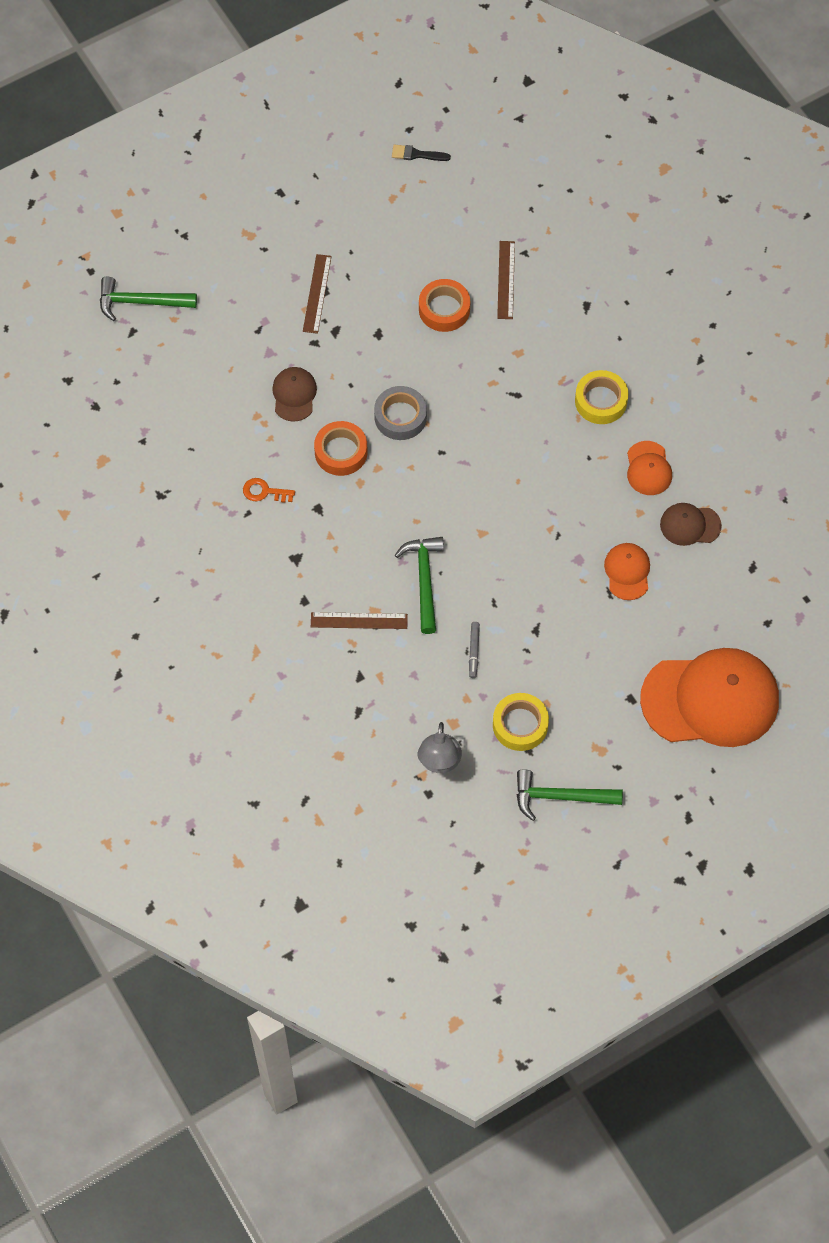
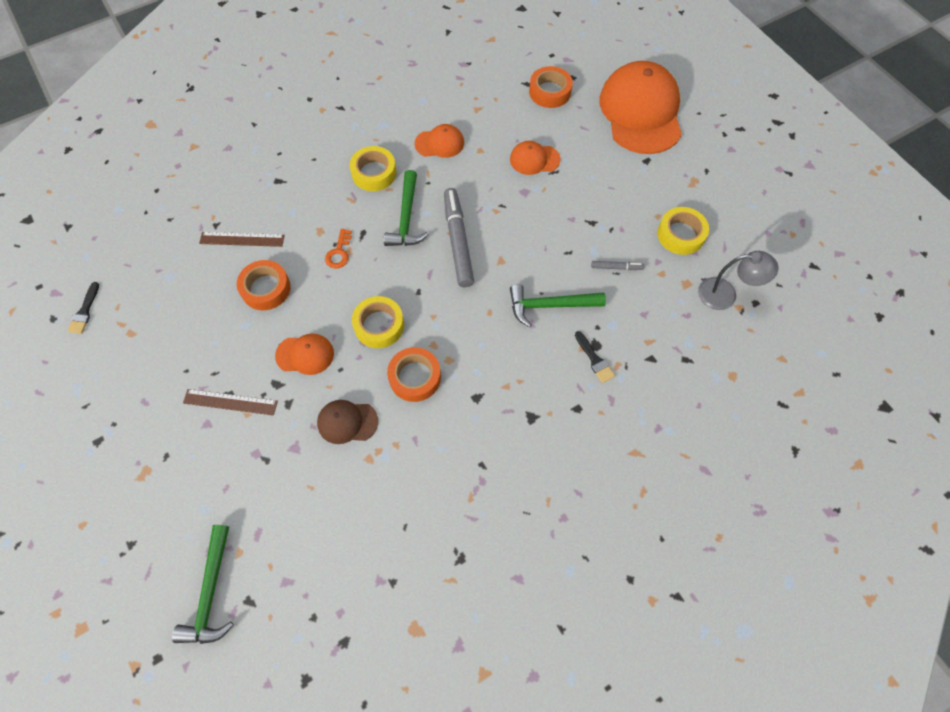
camera: 90 degrees left, 0 degrees up
(264, 492) = (458, 449): orange key -> orange key (339, 252)
(359, 621) = (594, 359): brown ruler -> black brush
(367, 352) = (305, 354): none -> orange cap
(400, 417) = (379, 325): grey tape -> yellow tape
(506, 489) = (458, 241): none -> grey marker
(561, 797) = (740, 208): green hammer -> green hammer (406, 217)
(690, 525) = (491, 119): brown cap -> none
(739, 593) = (550, 92): none -> orange tape

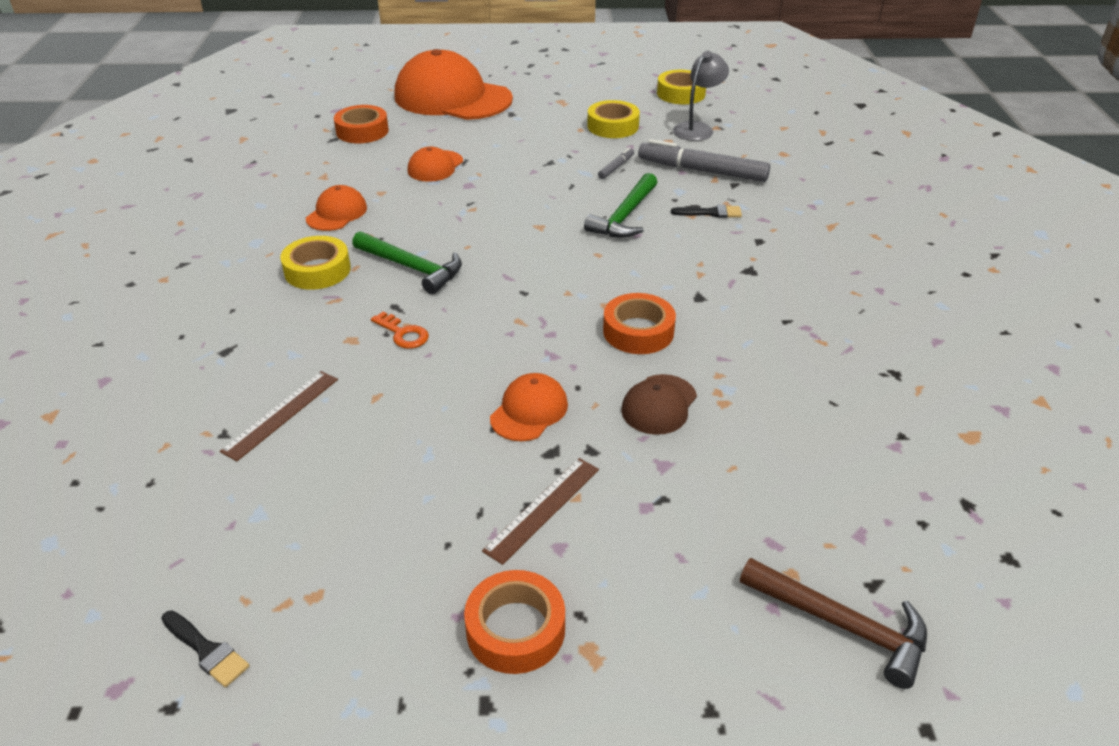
camera: 60 degrees left, 25 degrees down
(211, 592) = (841, 624): green hammer -> brown hammer
(266, 288) = (389, 416): orange tape -> orange tape (515, 629)
(379, 325) = (542, 336): yellow tape -> yellow tape (681, 94)
(458, 241) = (485, 244): grey marker -> grey marker (702, 171)

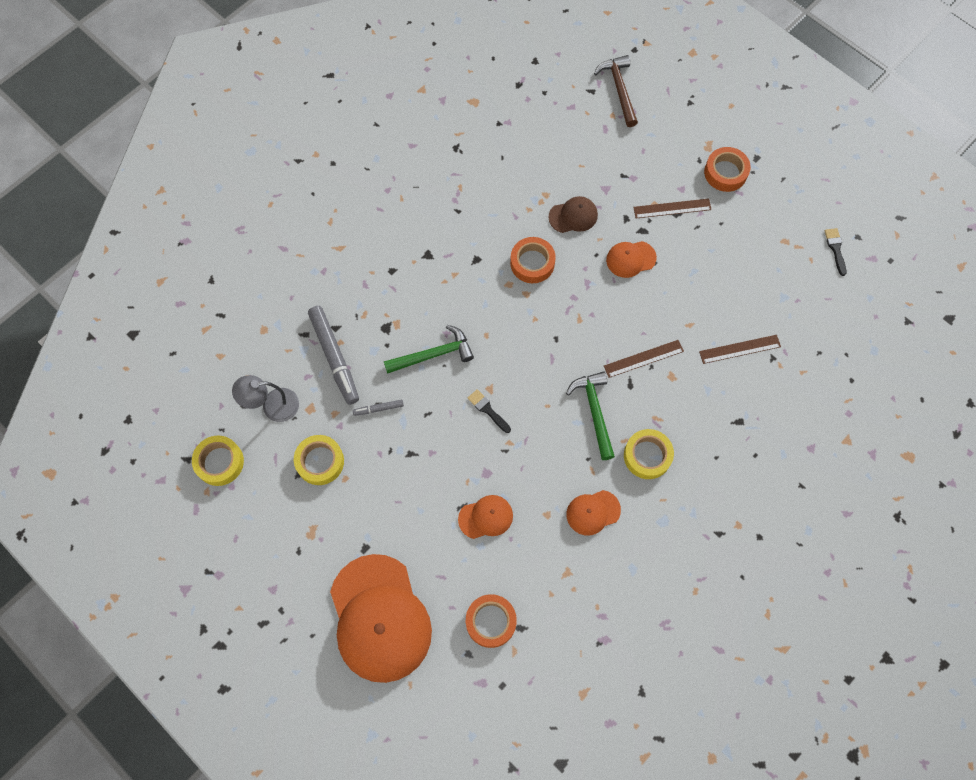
camera: 135 degrees left, 30 degrees up
(403, 334) = (643, 358): orange key -> brown ruler
(711, 213) = (384, 314): black brush -> black brush (487, 410)

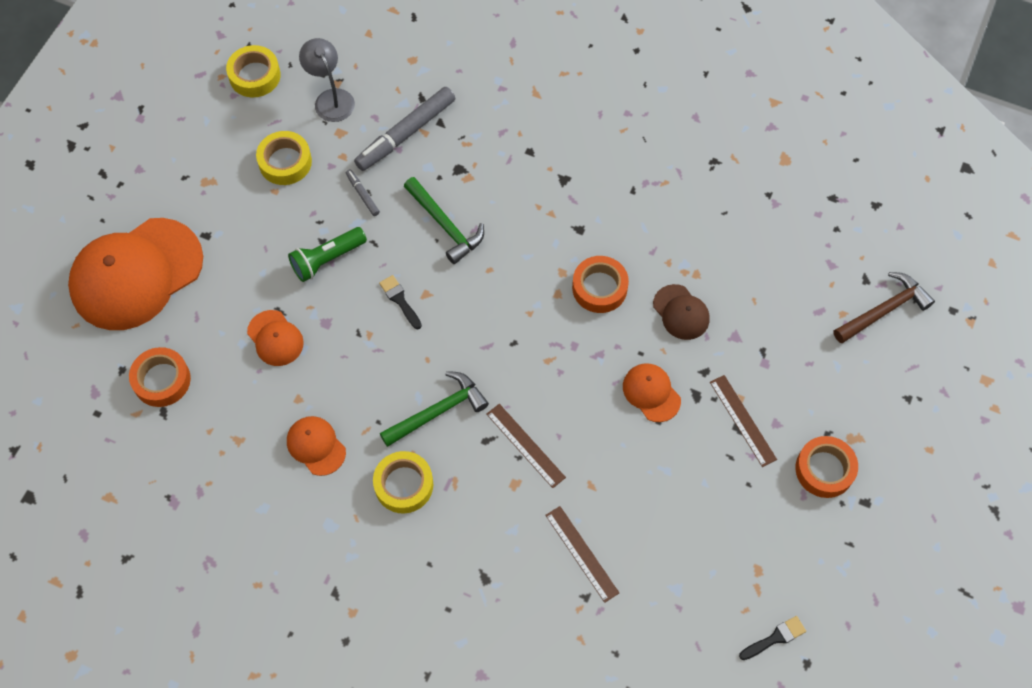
camera: 70 degrees right, 5 degrees down
(428, 455) = (327, 259): none -> green flashlight
(487, 410) = (400, 300): black brush -> black brush turned 60 degrees counterclockwise

